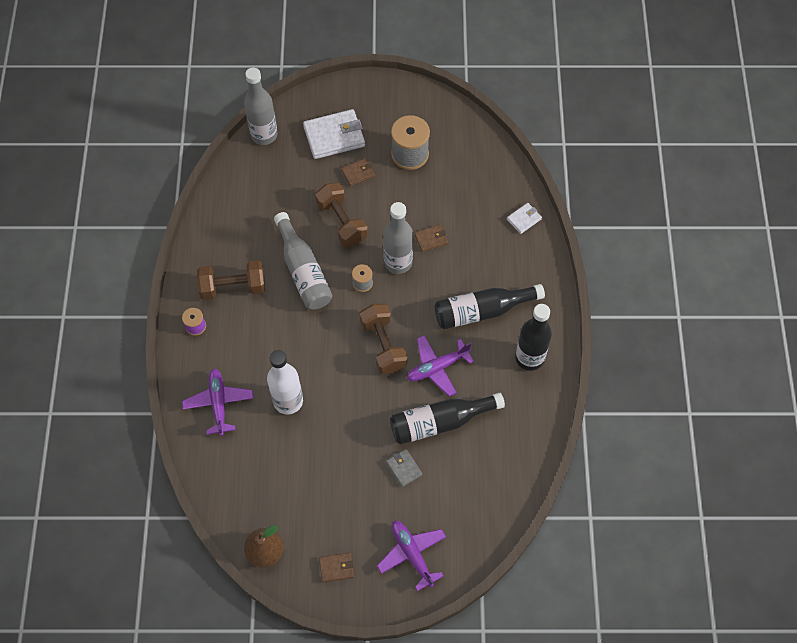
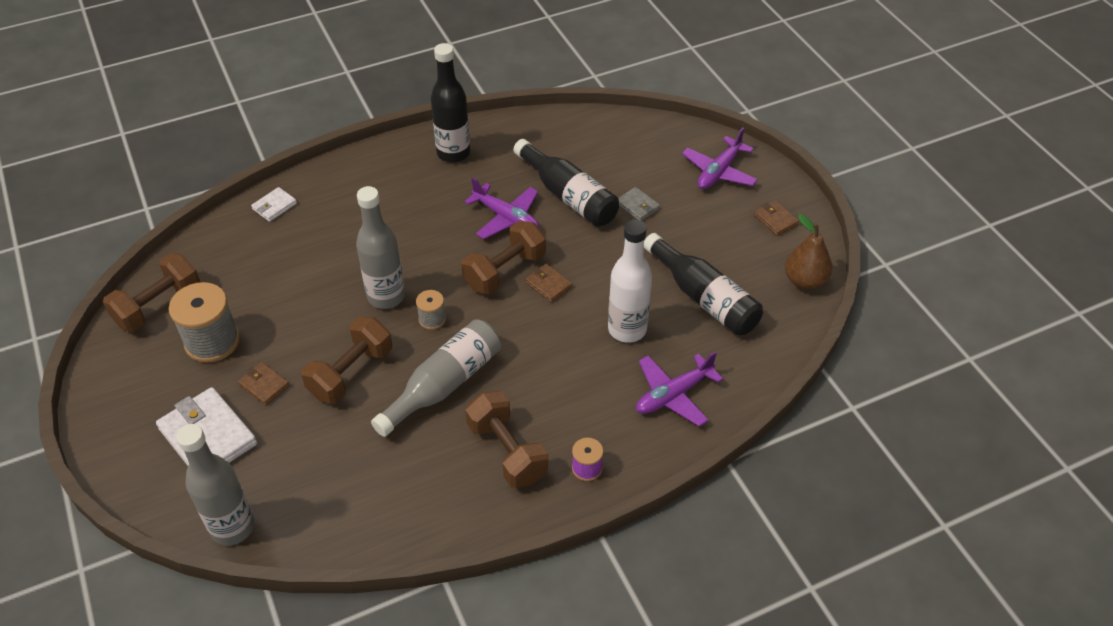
camera: 115 degrees left, 15 degrees down
(404, 468) = (637, 206): grey wallet -> grey wallet turned 75 degrees counterclockwise
(431, 239) = (338, 277): brown wallet -> brown wallet (548, 285)
(457, 131) = (158, 306): none -> brown dumbbell
(482, 311) = (416, 204): black bottle -> black bottle (704, 298)
(524, 219) = (274, 206): white wallet -> white wallet turned 75 degrees counterclockwise

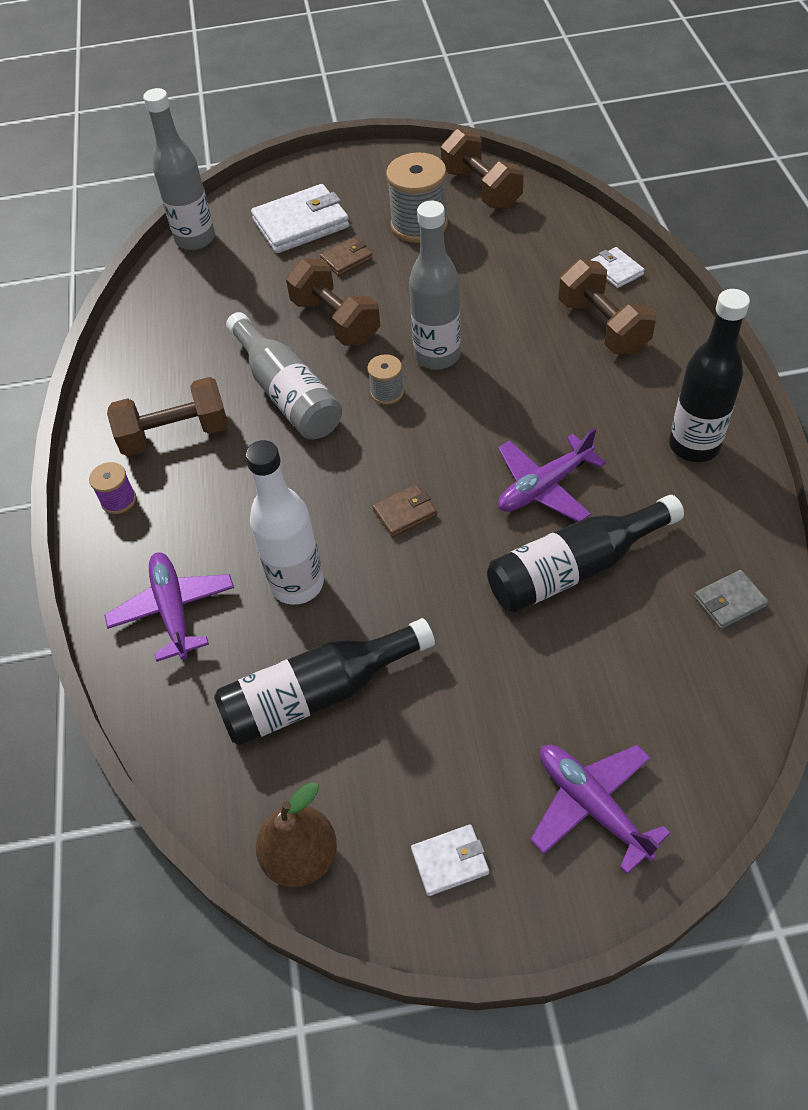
camera: 110 degrees right, 5 degrees up
(505, 271) = (443, 471): brown dumbbell -> brown dumbbell (602, 327)
(637, 206) = (532, 655): grey wallet -> grey wallet (729, 602)
(775, 220) = (450, 861): brown wallet -> white wallet

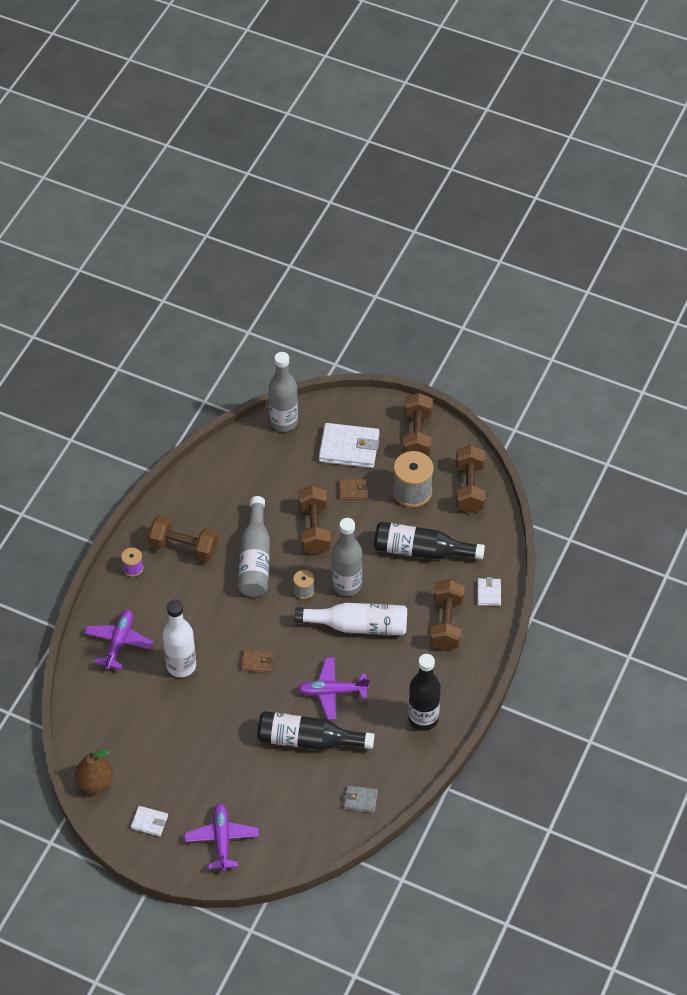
camera: 30 degrees right, 0 degrees up
(318, 694) = (151, 722): black bottle -> black bottle (421, 550)
(370, 174) = (417, 435): none -> brown dumbbell
(497, 391) = (358, 625): none -> white bottle

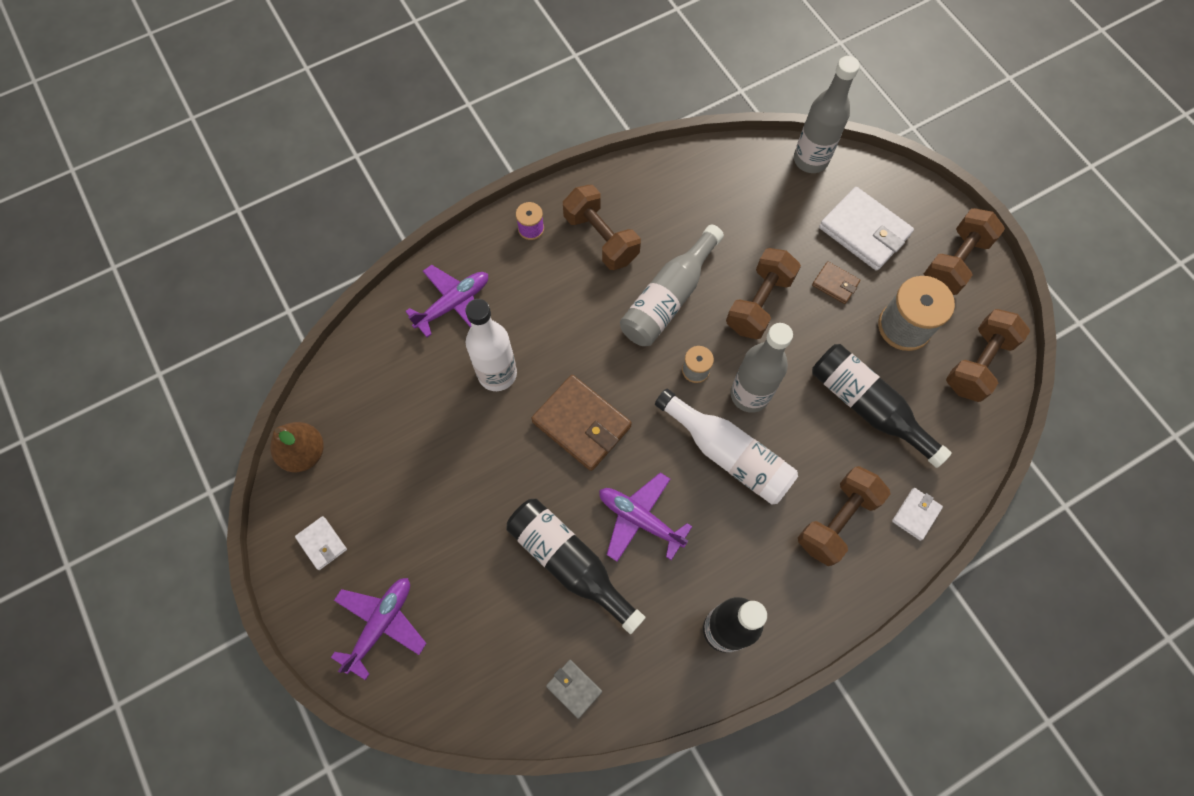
camera: 35 degrees right, 15 degrees up
(257, 662) = (581, 424): brown wallet -> brown wallet, size x1.97

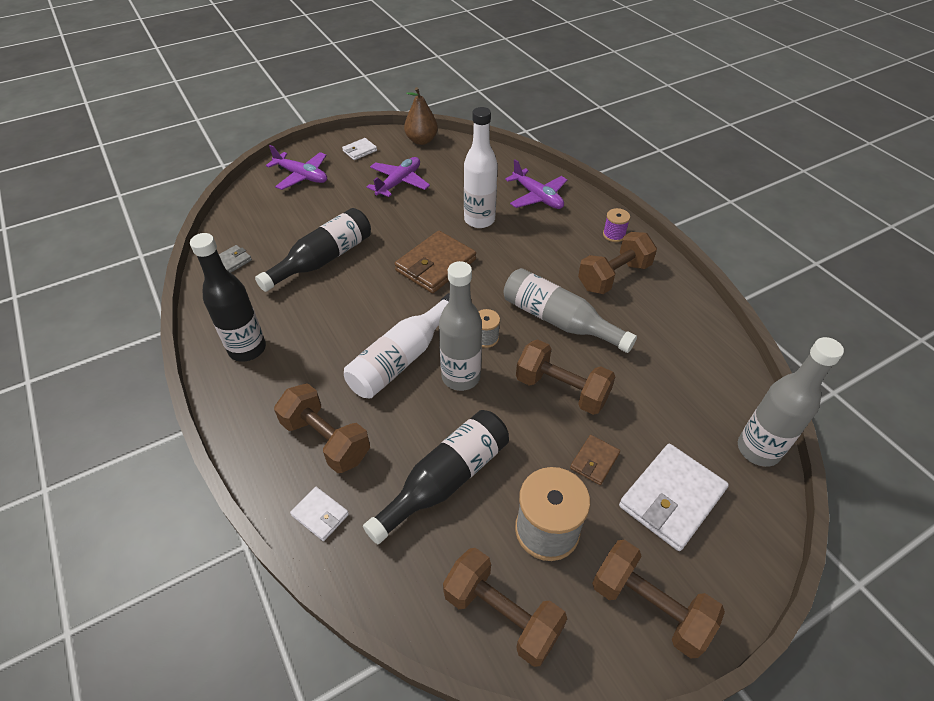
camera: 90 degrees right, 20 degrees down
(640, 519) = (351, 299): purple plane -> purple plane (399, 182)

